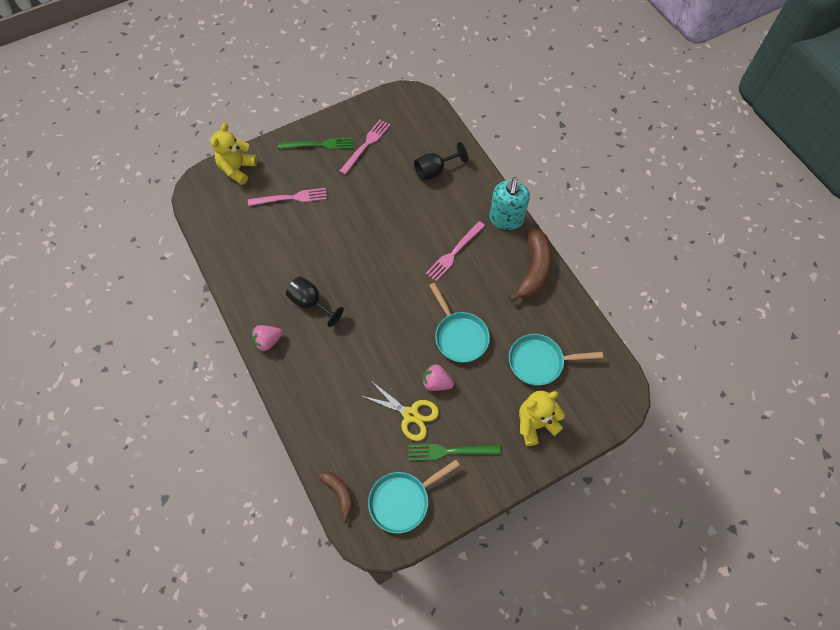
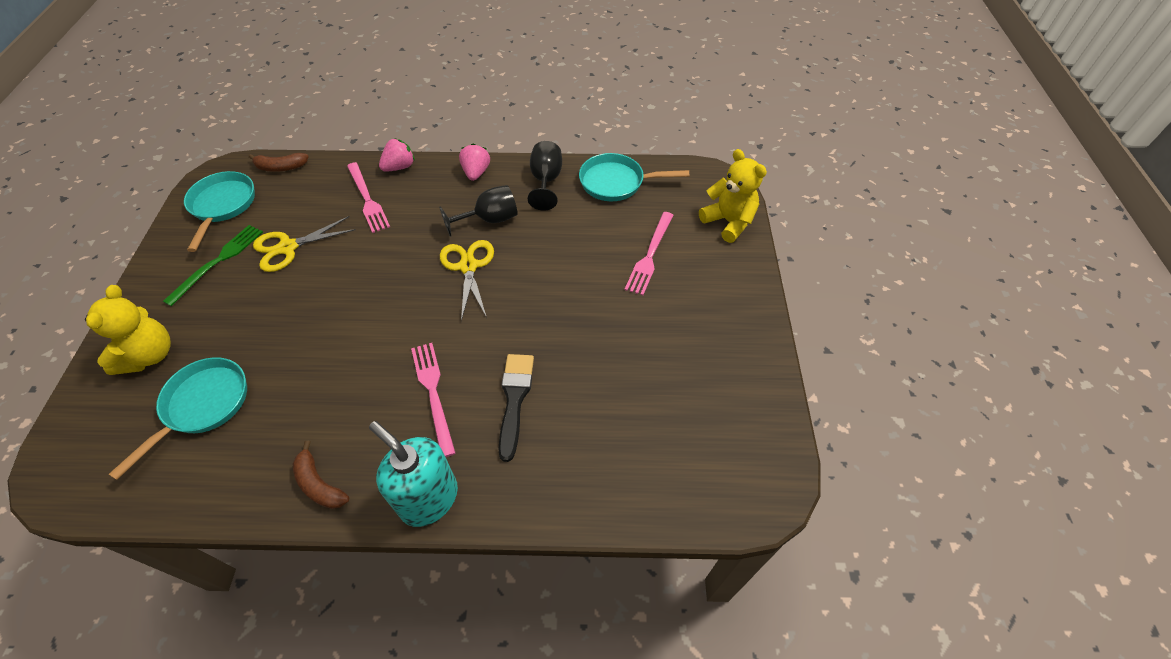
camera: 120 degrees right, 10 degrees down
(319, 145) = (724, 318): green fork -> none
(358, 290) = (468, 266): none -> yellow scissors
(366, 145) = (692, 374): pink fork -> pink fork (367, 199)
(432, 214) = (514, 399): none -> black brush
(435, 170) = (588, 444): black goblet -> black goblet (546, 181)
(436, 383) = (294, 285): pink strawberry -> pink strawberry (399, 167)
(459, 336) = (321, 336): turquoise pan -> turquoise pan (616, 182)
(534, 270) = (319, 484): brown banana -> brown banana, size x0.57

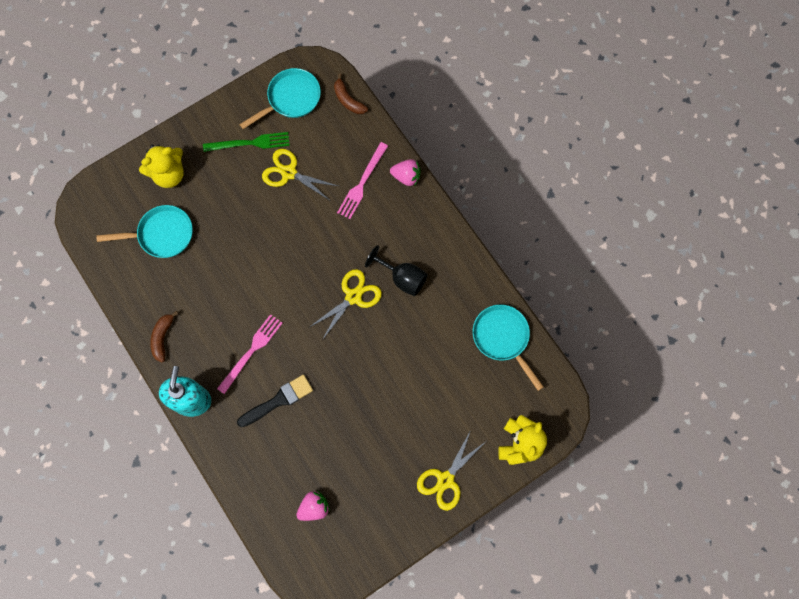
camera: 55 degrees right, 20 degrees up
(476, 172) = (440, 233): pink strawberry -> pink strawberry (314, 507)
(546, 181) = (467, 288): black goblet -> none
(650, 255) = (447, 408): pink fork -> none
(724, 296) = (445, 480): none -> yellow scissors

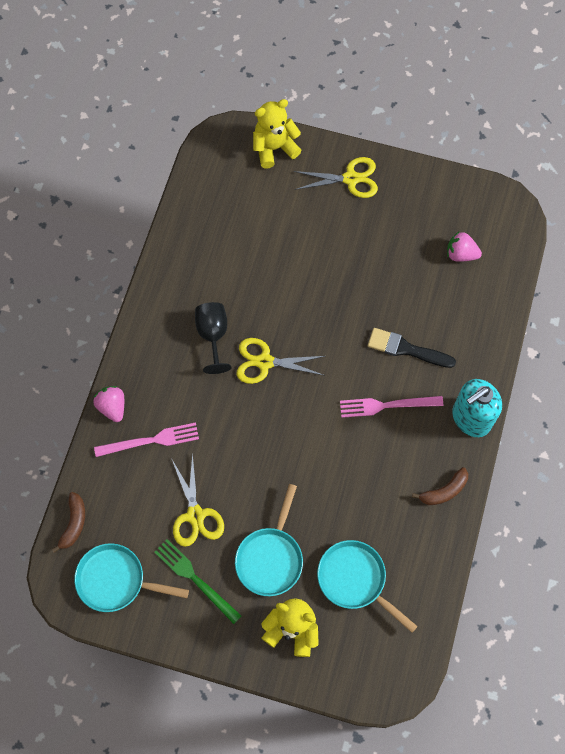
camera: 130 degrees left, 5 degrees down
(503, 338) = (198, 220): turquoise pan -> turquoise pan (270, 558)

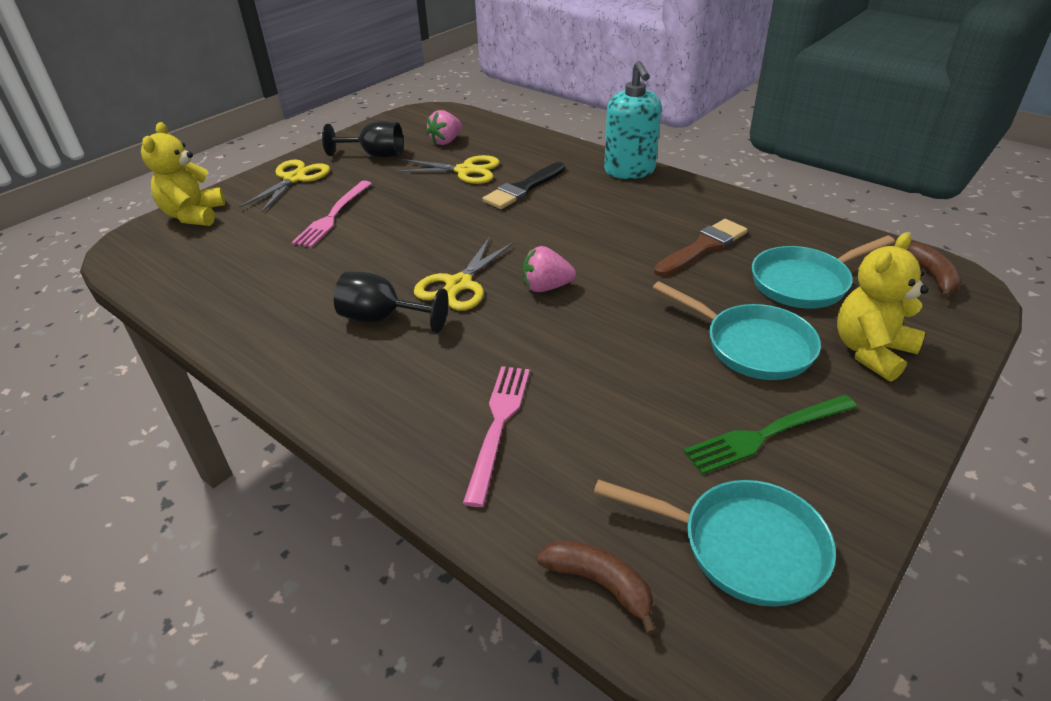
camera: 65 degrees left, 30 degrees down
(112, 407) = (406, 458): pink strawberry -> pink strawberry (546, 287)
(116, 580) = (742, 546): turquoise pan -> turquoise pan turned 105 degrees counterclockwise
(195, 516) = (655, 406): yellow scissors -> yellow scissors (466, 171)
(374, 503) = (703, 247): none -> brown brush
(387, 405) = (582, 213): pink fork -> pink fork (333, 216)
(412, 213) = (375, 155): none -> black goblet
(444, 491) = (707, 202): brown banana -> brown banana (932, 277)

